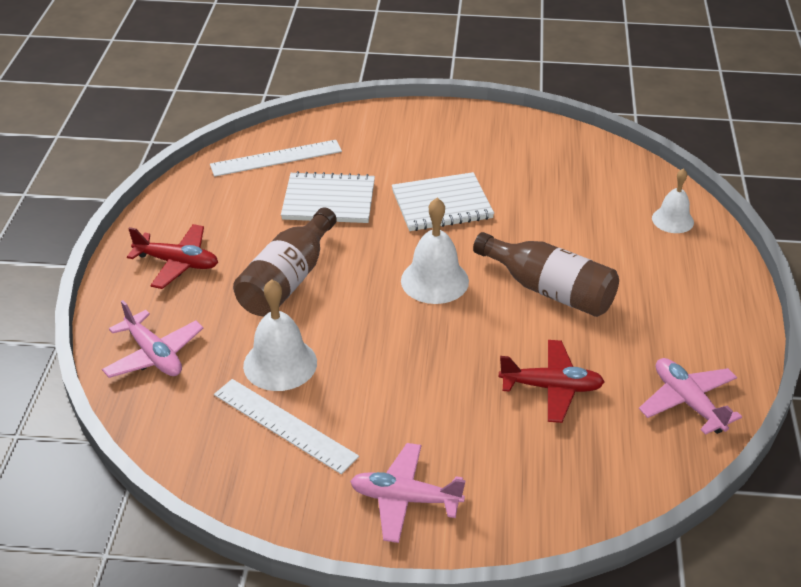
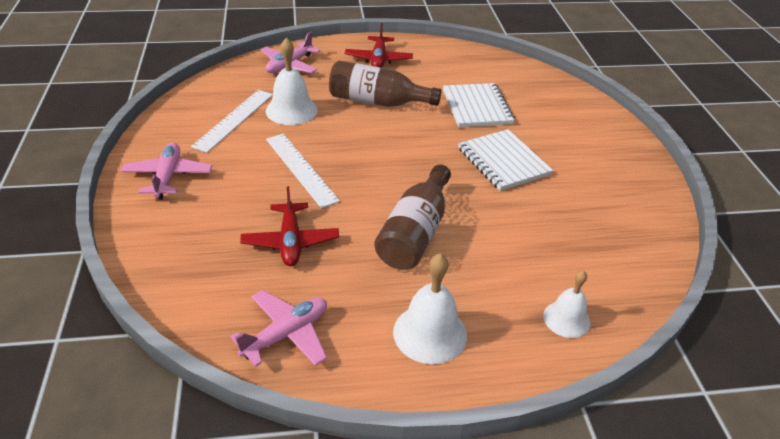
camera: 75 degrees right, 0 degrees up
(276, 158) = (514, 79): white ruler -> white ruler (300, 169)
(434, 280) = (403, 167): white bell -> white bell (430, 333)

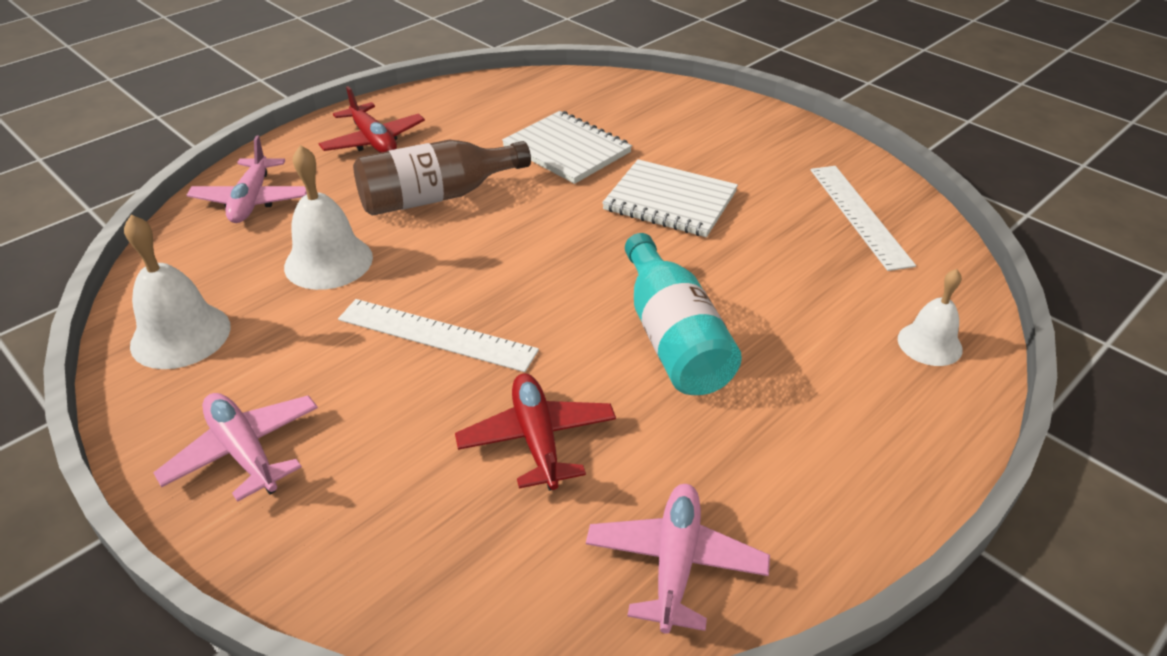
camera: 35 degrees left, 0 degrees up
(234, 120) = (255, 315): white ruler -> white ruler (859, 215)
(290, 241) = (537, 439): red plane -> red plane turned 150 degrees counterclockwise
(415, 233) = (673, 338): brown bottle -> turquoise bottle
(430, 333) = (827, 448): white bell -> white bell (180, 335)

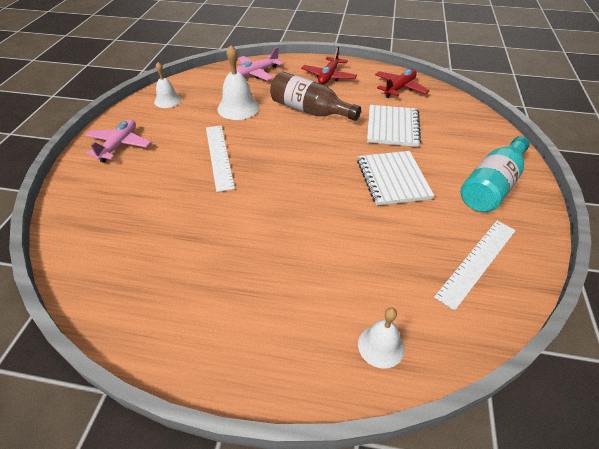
camera: 55 degrees right, 5 degrees up
(180, 335) = (167, 100): white bell -> white bell, size x0.65
(537, 439) = (177, 215): red plane -> red plane (399, 88)
(673, 338) = (282, 229): turquoise bottle -> turquoise bottle (491, 186)
(675, 563) = (128, 296): pink plane -> none

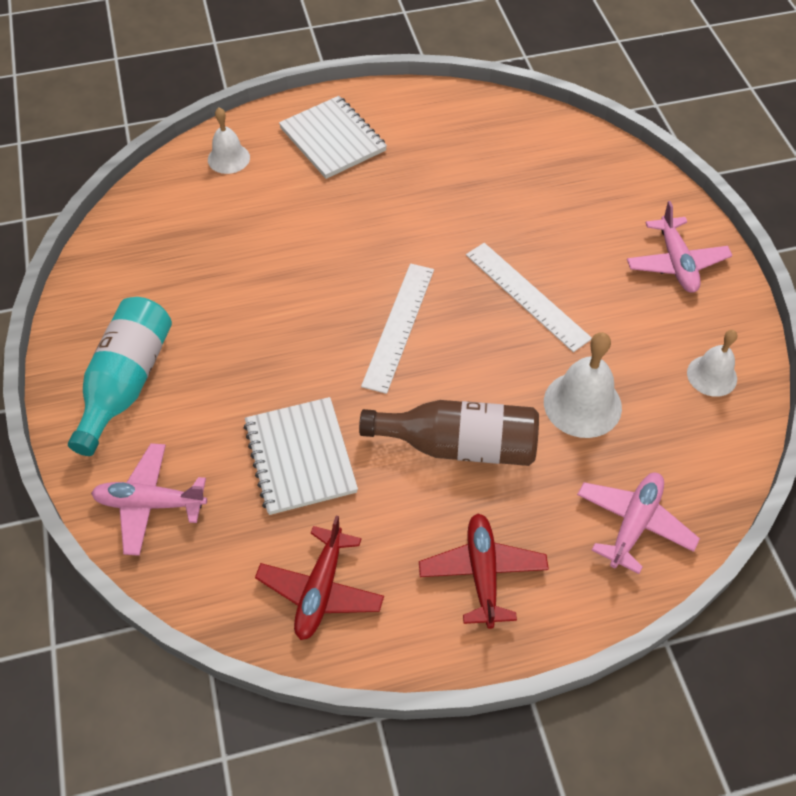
camera: 155 degrees right, 10 degrees up
(393, 179) = (268, 344): white notebook -> white notebook (332, 139)
(477, 132) = (150, 503): none -> pink plane
(477, 262) = (145, 263): white ruler -> white ruler (398, 326)

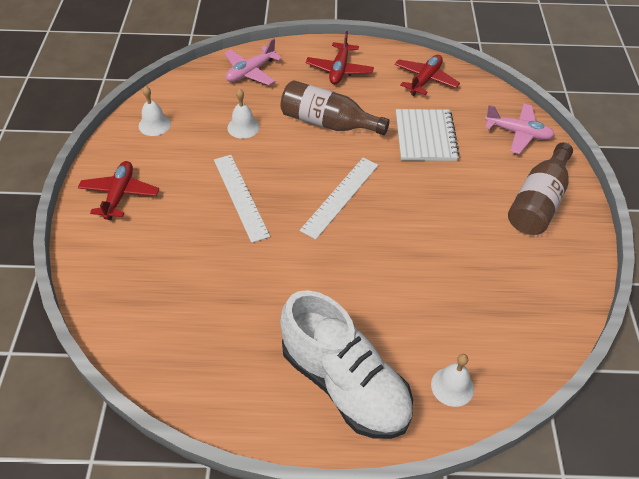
camera: 165 degrees left, 5 degrees down
(127, 382) = (538, 202): turquoise bottle -> brown bottle
(332, 139) = (344, 383): white notebook -> white shoe
(582, 404) = (243, 127): white bell -> white bell, size x0.65
(676, 263) = (119, 195): pink plane -> red plane

